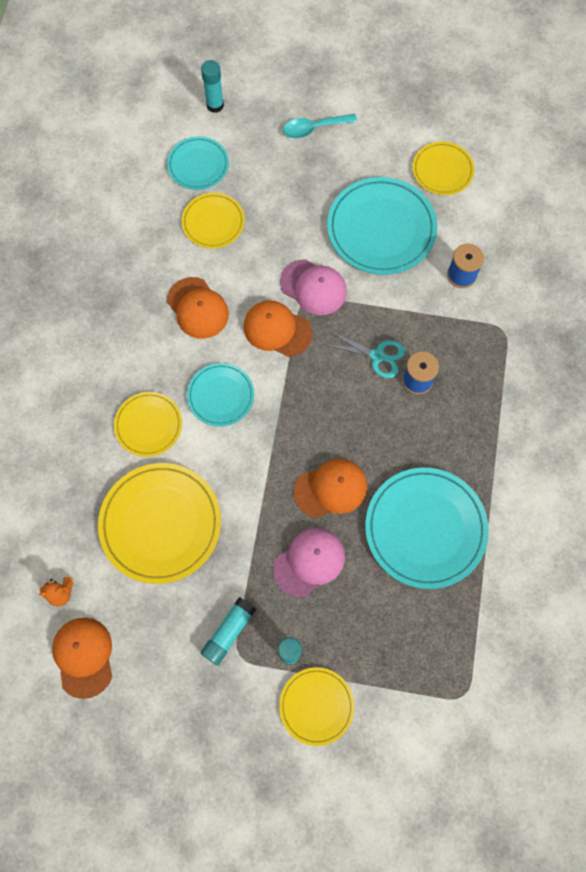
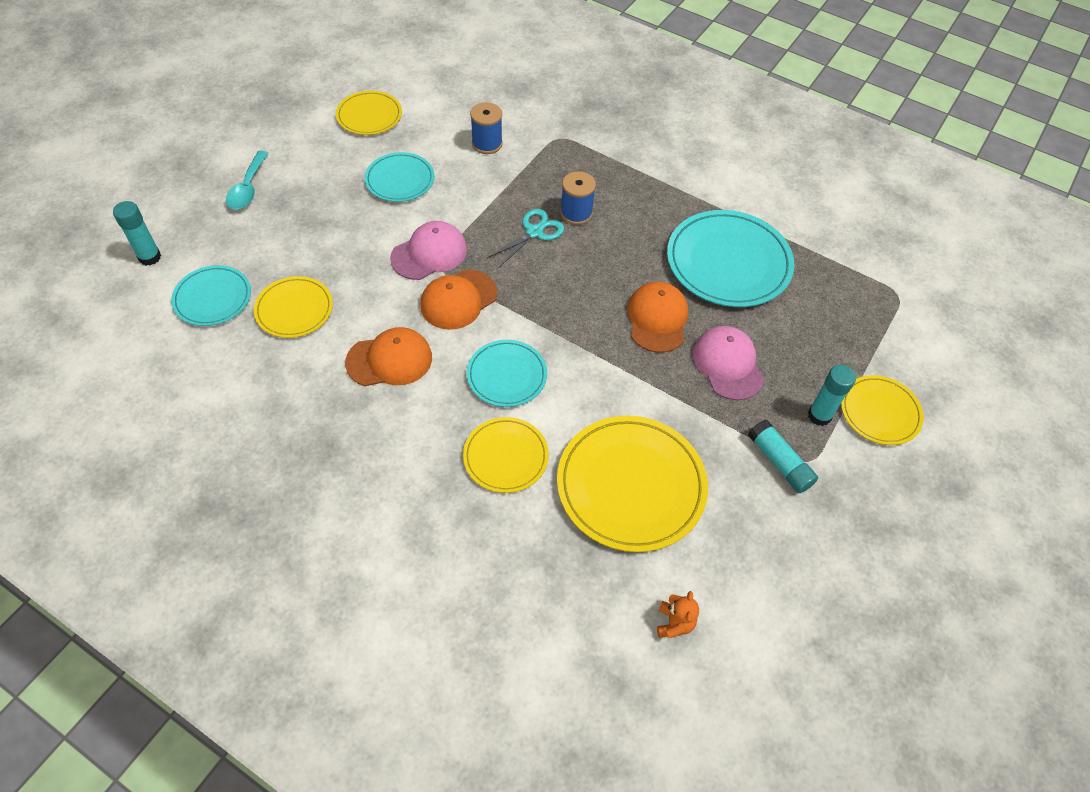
camera: 70 degrees left, 15 degrees down
(84, 656) = (762, 623): orange cap -> none
(381, 229) = (400, 180): turquoise plate -> turquoise plate, size x0.58

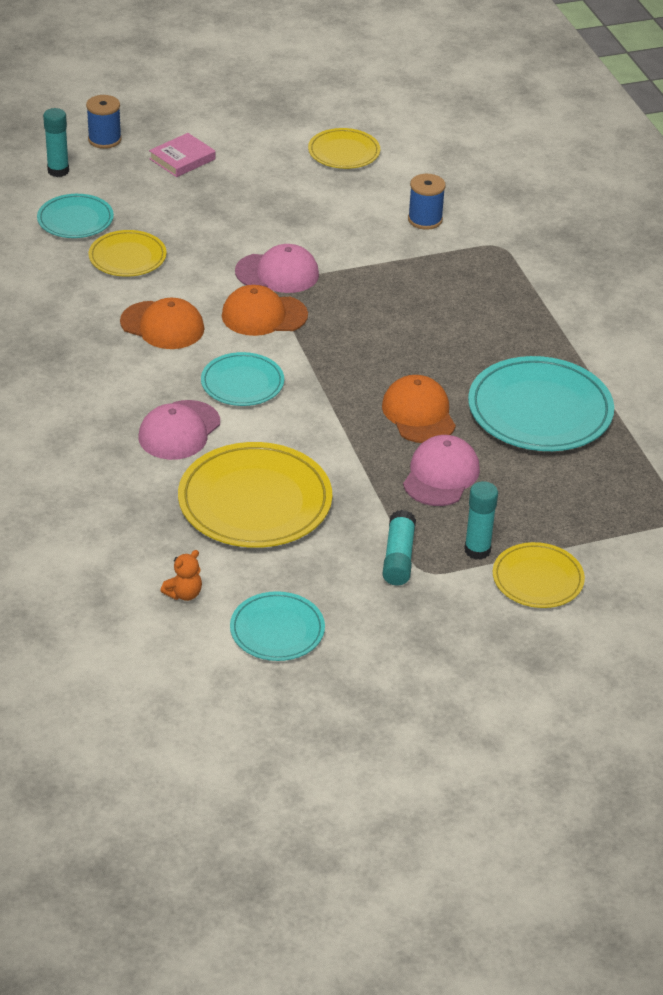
camera: 40 degrees right, 15 degrees down
(248, 188) = (182, 159): turquoise spoon -> pink book
(400, 180) = (314, 211): turquoise plate -> turquoise plate (277, 630)
(506, 457) = (179, 430): yellow plate -> pink cap
(534, 232) = (386, 302): turquoise scissors -> none
(576, 213) = (442, 307): blue spool -> blue spool (104, 139)
(657, 319) = (419, 414): orange cap -> orange cap turned 60 degrees counterclockwise

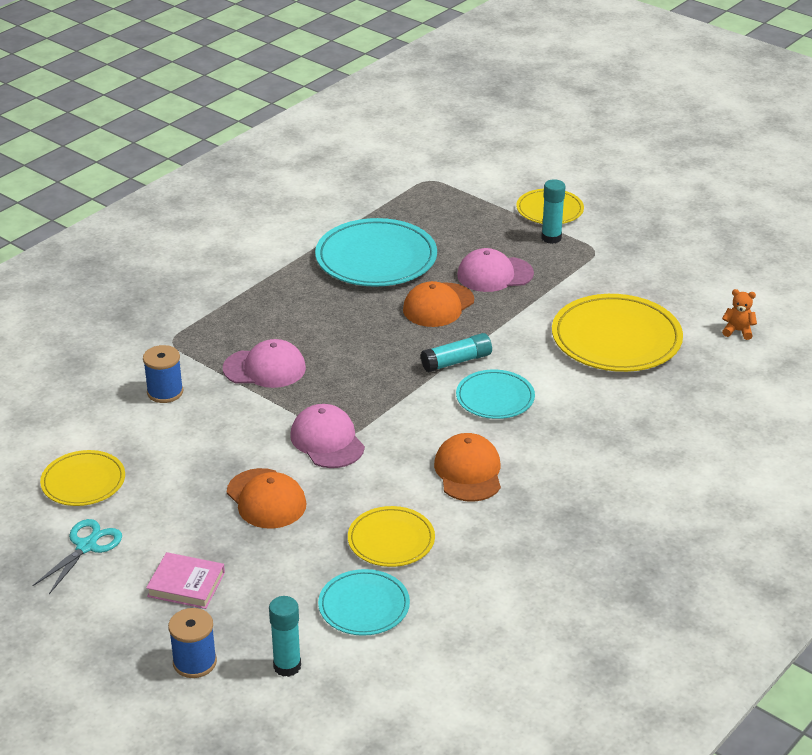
camera: 120 degrees left, 5 degrees down
(179, 430) = (585, 404): pink cap -> pink cap (265, 368)
(264, 315) = (395, 423): orange cap -> orange cap (266, 499)
(267, 133) = (86, 546): none -> turquoise scissors
(277, 630) = (718, 284): turquoise plate -> none
(398, 557) = (595, 263): turquoise glue stick -> turquoise glue stick (456, 361)

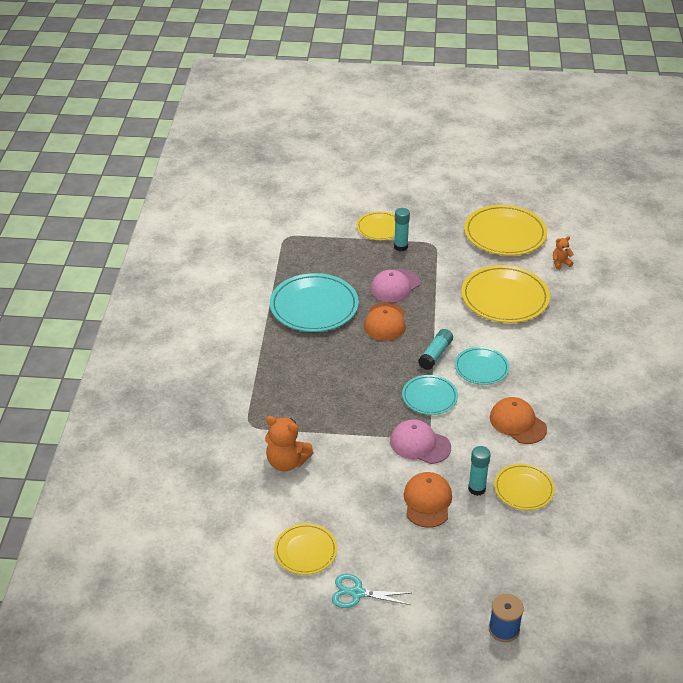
camera: 35 degrees left, 5 degrees up
(86, 546) = (357, 593): turquoise scissors -> turquoise scissors turned 75 degrees counterclockwise
(165, 392) = (286, 462): blue spool -> orange teddy bear
(186, 584) = (444, 583): pink book -> none
(265, 368) = (330, 414): pink cap -> none
(266, 499) = (427, 501): orange cap -> orange cap turned 105 degrees counterclockwise
(287, 666) = (555, 600): turquoise glue stick -> turquoise glue stick (476, 489)
(364, 606) = (554, 538): turquoise plate -> turquoise plate (429, 397)
(702, 273) = (505, 234): none -> yellow plate

